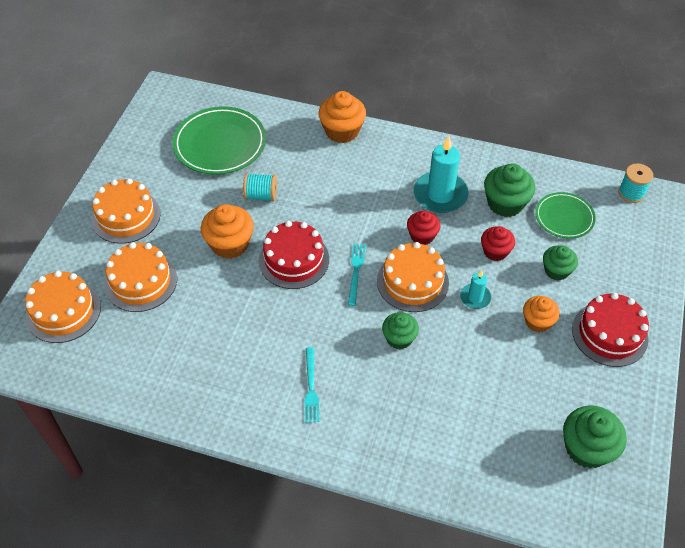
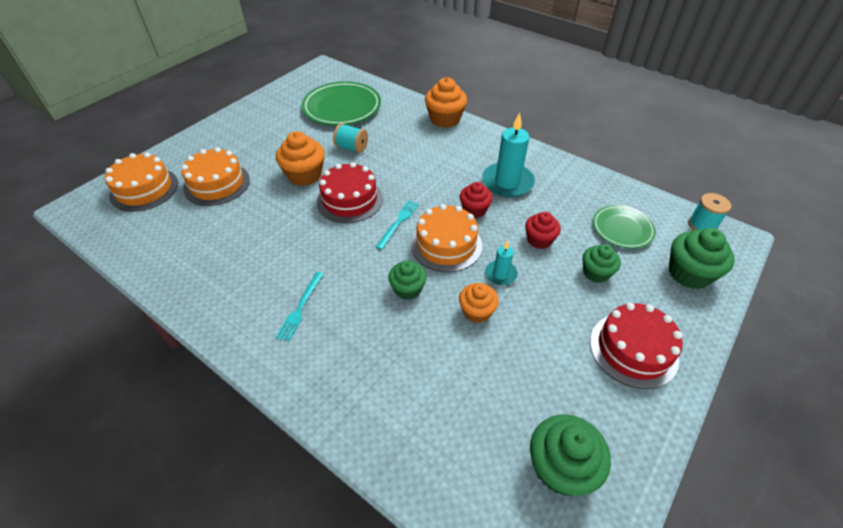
camera: 20 degrees right, 5 degrees down
(126, 216) = (239, 137): orange cake -> none
(505, 203) = (567, 203): green cupcake -> green cupcake (689, 273)
(537, 321) = (556, 314): orange cupcake -> orange cupcake (476, 311)

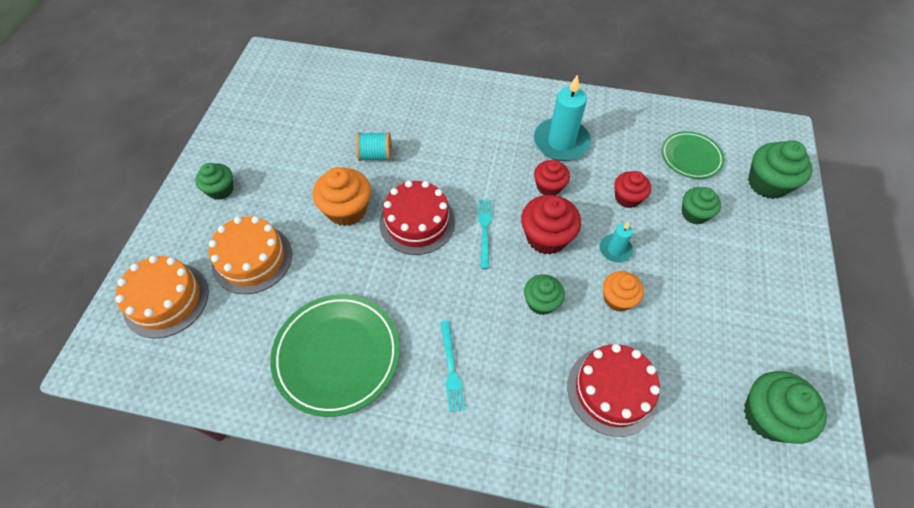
camera: 25 degrees left, 10 degrees up
(230, 136) = (221, 190): none -> green cupcake
(342, 107) = (328, 105): green plate -> green plate (337, 355)
(445, 119) = (452, 84): orange cupcake -> none
(446, 244) = (546, 237): orange cake -> red cupcake
(633, 349) = (763, 279): red cake -> red cake (612, 390)
(702, 225) = (752, 128): turquoise spool -> none

